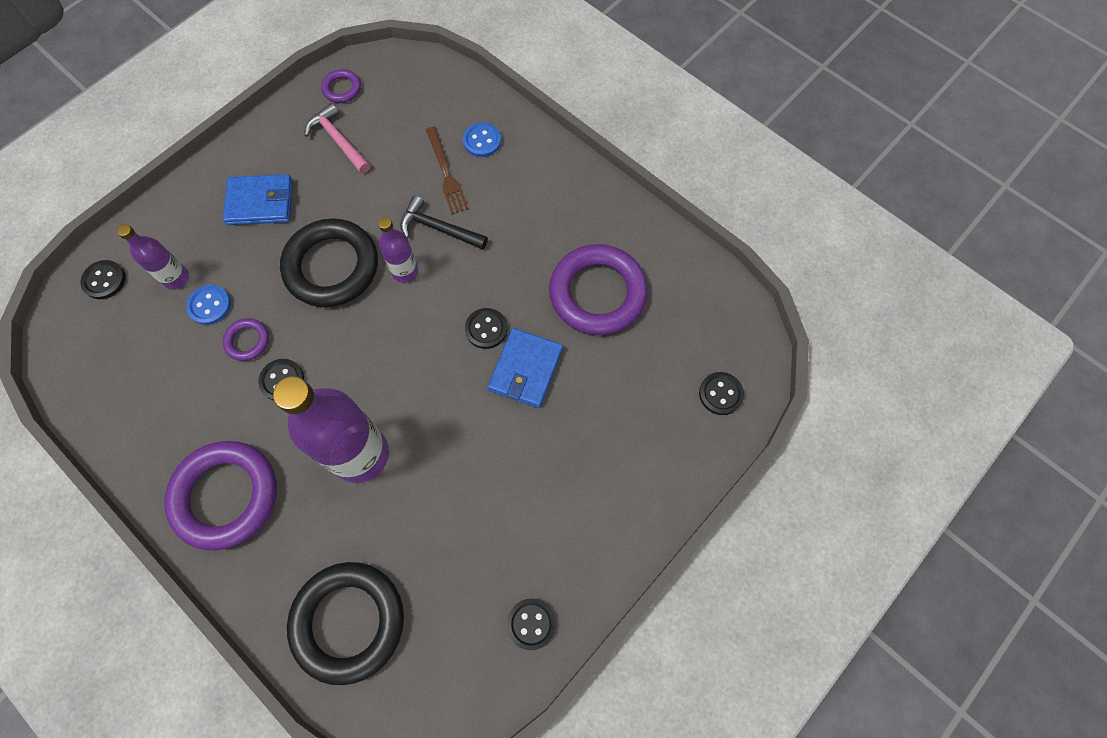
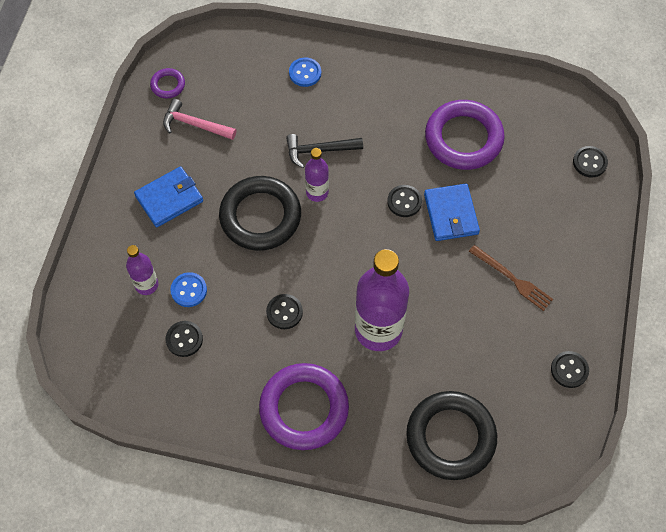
camera: 30 degrees left, 5 degrees down
(104, 280) = (91, 315): black button -> black button (184, 339)
(247, 341) = (237, 299): purple ring -> none
(446, 173) = (295, 109): brown fork -> brown fork (512, 279)

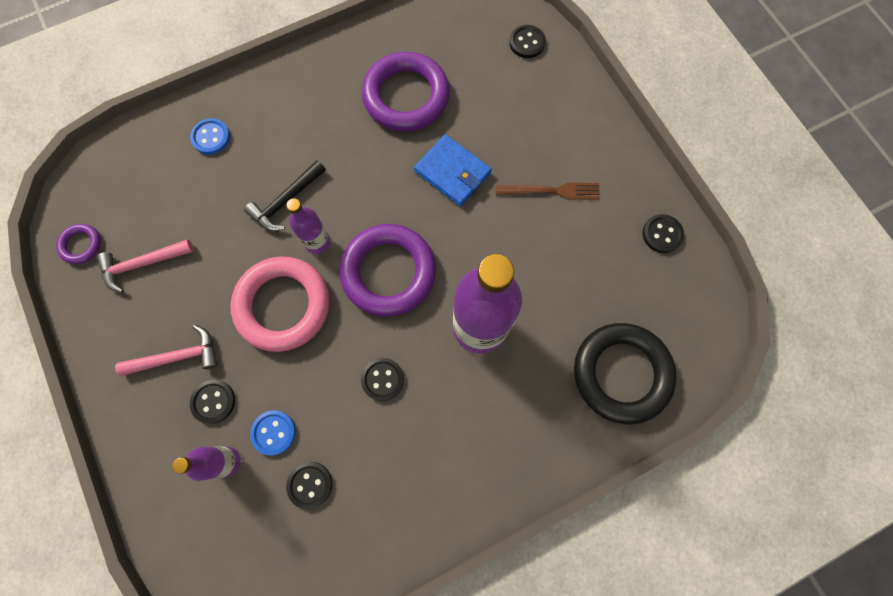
camera: 40 degrees left, 10 degrees up
(169, 198) = (177, 357): blue wallet -> pink hammer
(260, 216) = (283, 305): black ring -> pink ring
(304, 408) = (477, 456): purple ring -> purple ring (388, 272)
(404, 202) = (403, 191): black button -> black button (213, 401)

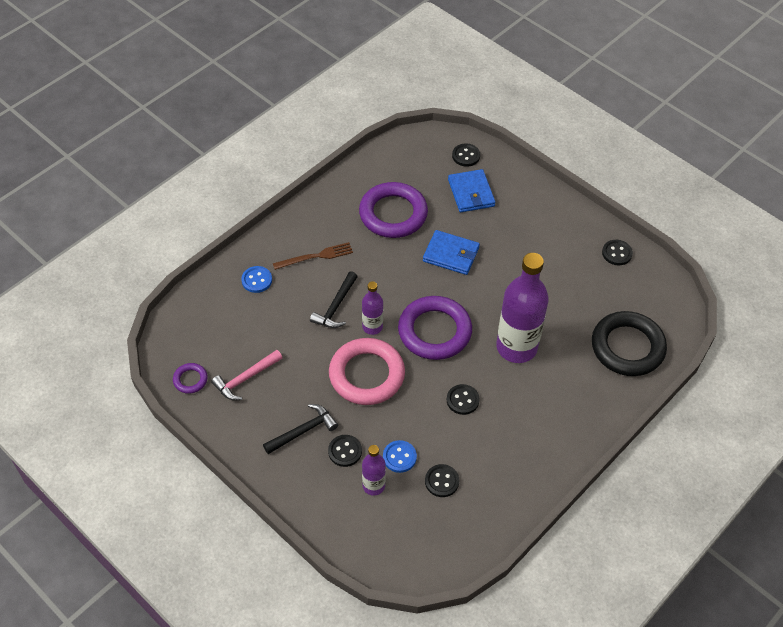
camera: 20 degrees left, 20 degrees down
(177, 357) = (303, 431): pink hammer -> black hammer
(512, 95) = (471, 193): none -> blue wallet
(551, 191) = (527, 247): brown fork -> brown fork (316, 256)

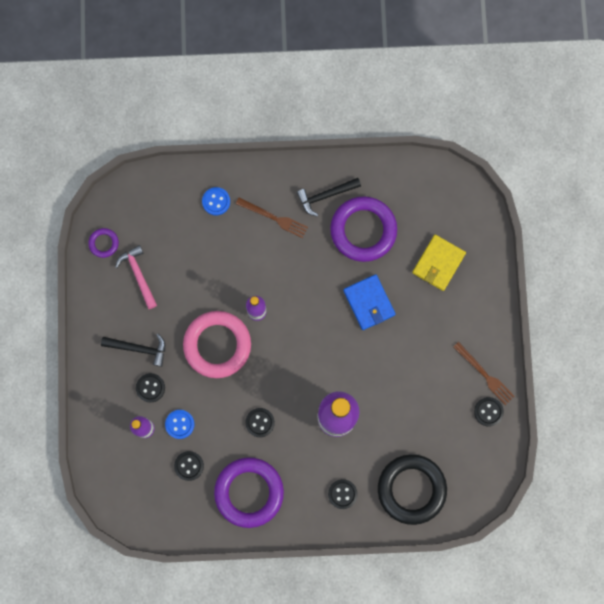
camera: 45 degrees right, 25 degrees up
(245, 378) = (138, 275): pink hammer -> pink hammer turned 60 degrees clockwise
(335, 306) = (248, 272): black hammer -> black hammer (325, 196)
(434, 331) = (294, 354): purple ring -> purple ring (249, 492)
(466, 156) = (470, 226): black button -> black button (342, 494)
(471, 193) = (438, 263): blue wallet -> yellow wallet
(586, 233) = (485, 375): none -> brown fork

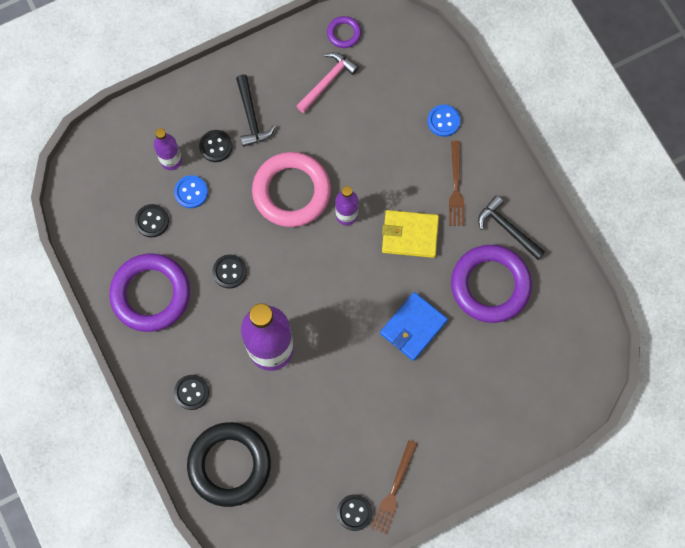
camera: 65 degrees right, 5 degrees down
(438, 263) = (494, 382): yellow wallet -> yellow wallet (410, 235)

